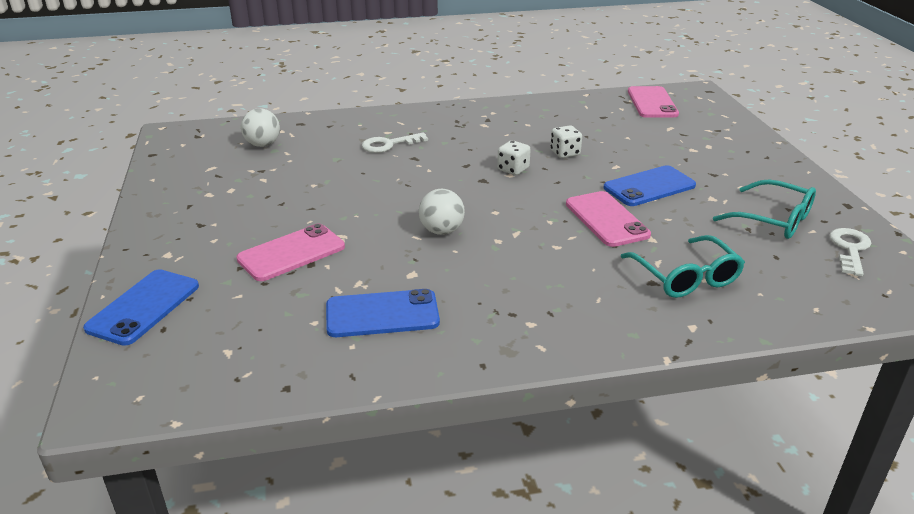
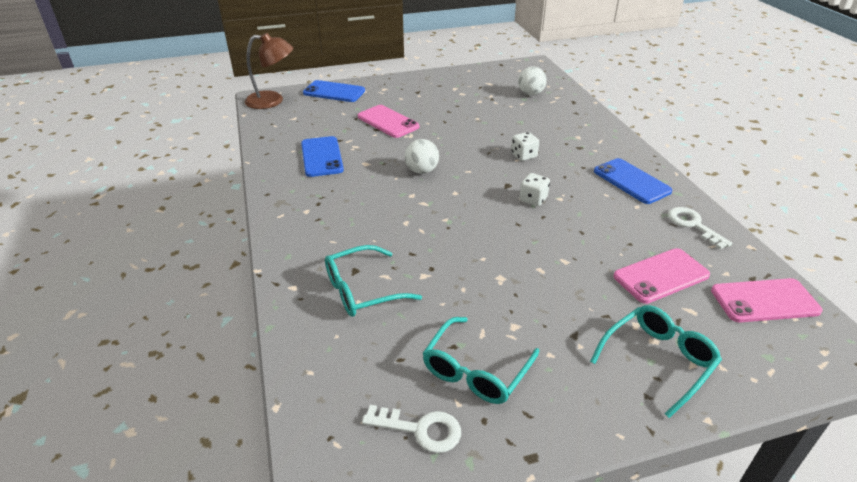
camera: 85 degrees right, 5 degrees up
(133, 385) = (272, 101): none -> brown lamp
(388, 144) = (554, 139): white key -> white key (693, 225)
(565, 153) = (580, 228): white dice -> white dice (523, 155)
(606, 219) = (454, 250): pink phone -> pink phone (661, 276)
(649, 187) = (526, 281): blue phone -> blue phone (631, 181)
(729, 148) = (658, 360): none -> turquoise glasses

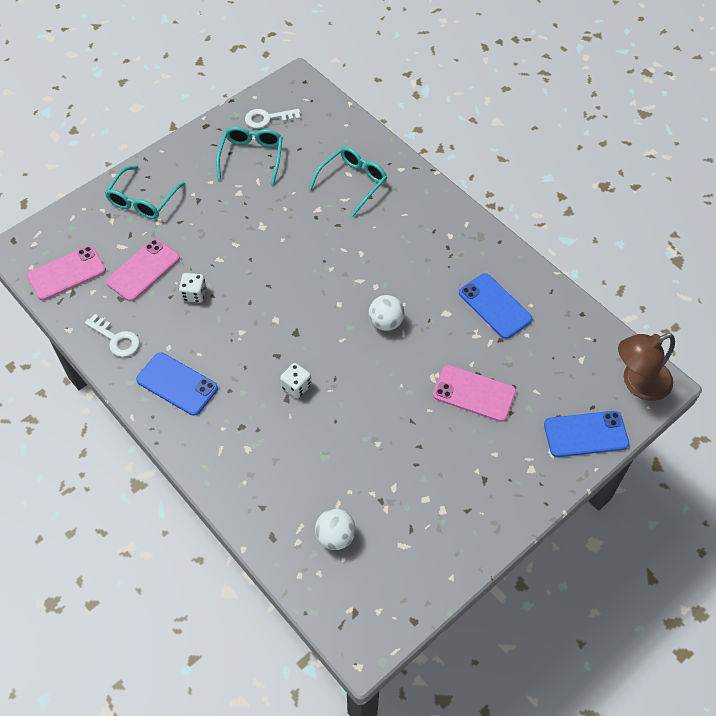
camera: 155 degrees right, 20 degrees up
(533, 199) = (265, 321): white dice -> white dice (194, 294)

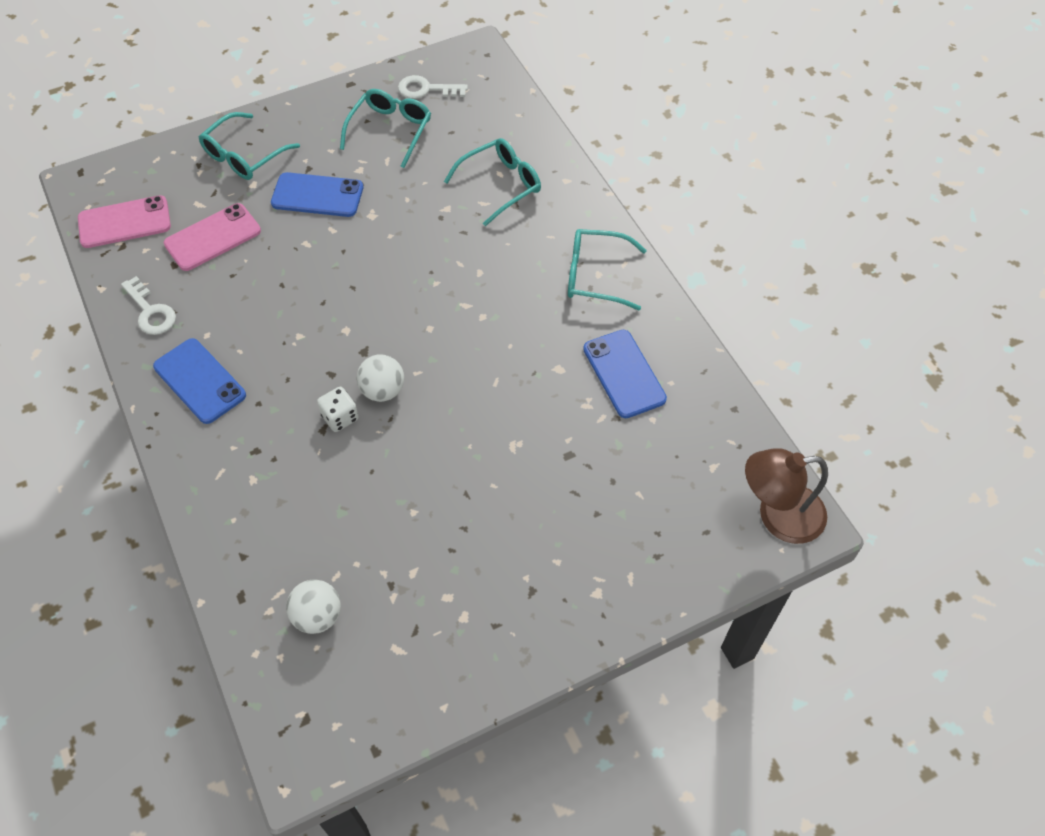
camera: 15 degrees right, 0 degrees up
(194, 294) = (261, 278): white dice -> none
(386, 322) = (479, 363): white ball -> white ball (383, 390)
(448, 237) = (595, 276): none -> turquoise glasses
(474, 393) = (557, 478): pink phone -> none
(585, 434) = (685, 565): blue phone -> blue phone (317, 195)

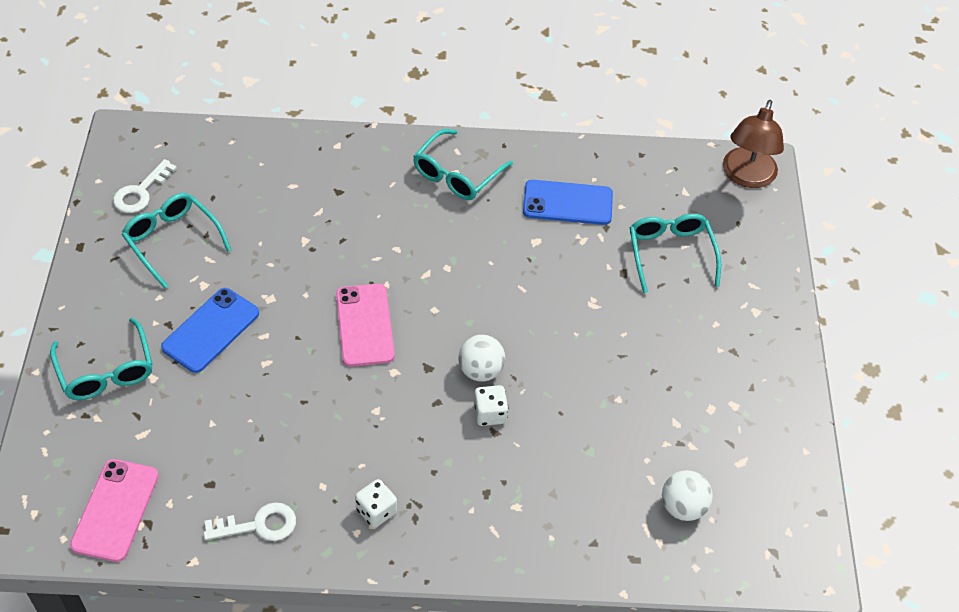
camera: 65 degrees left, 5 degrees down
(199, 381) = (376, 511): blue phone -> white dice
(213, 237) = (199, 437): pink phone -> pink phone (364, 325)
(501, 185) = (307, 190): turquoise glasses -> turquoise glasses (670, 253)

